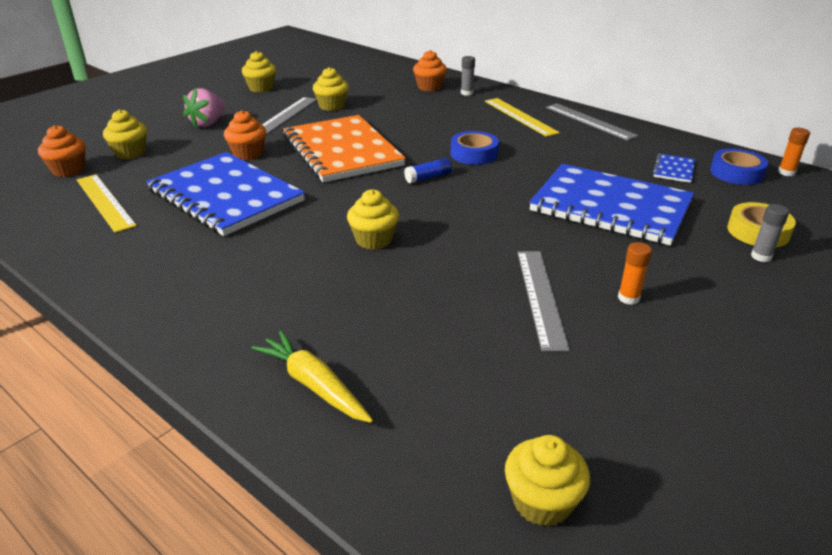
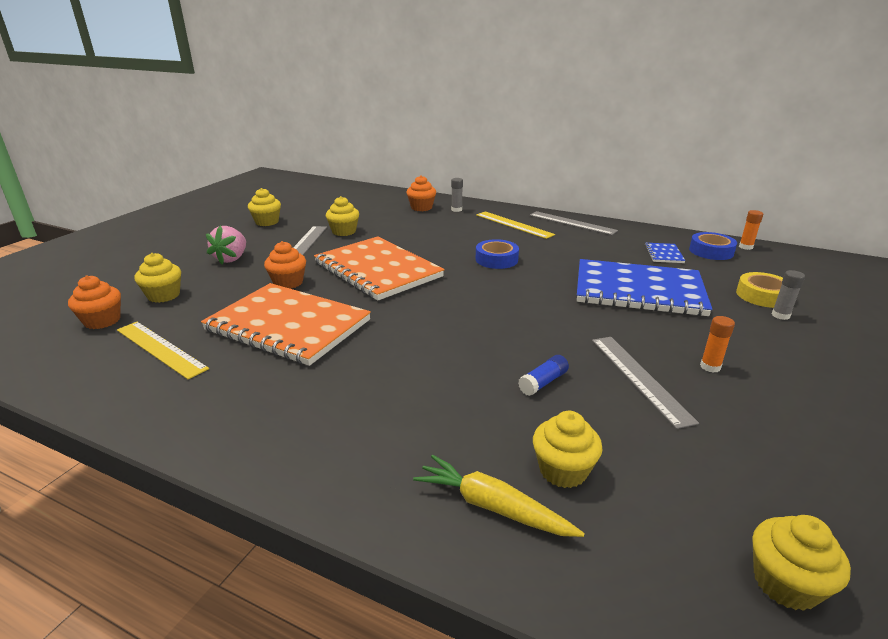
camera: 15 degrees left, 5 degrees down
(226, 196) = (288, 325): blue notebook -> orange notebook
(374, 240) = (458, 348): yellow cupcake -> yellow cupcake (563, 470)
(428, 178) = (470, 284): blue glue stick -> blue glue stick (543, 382)

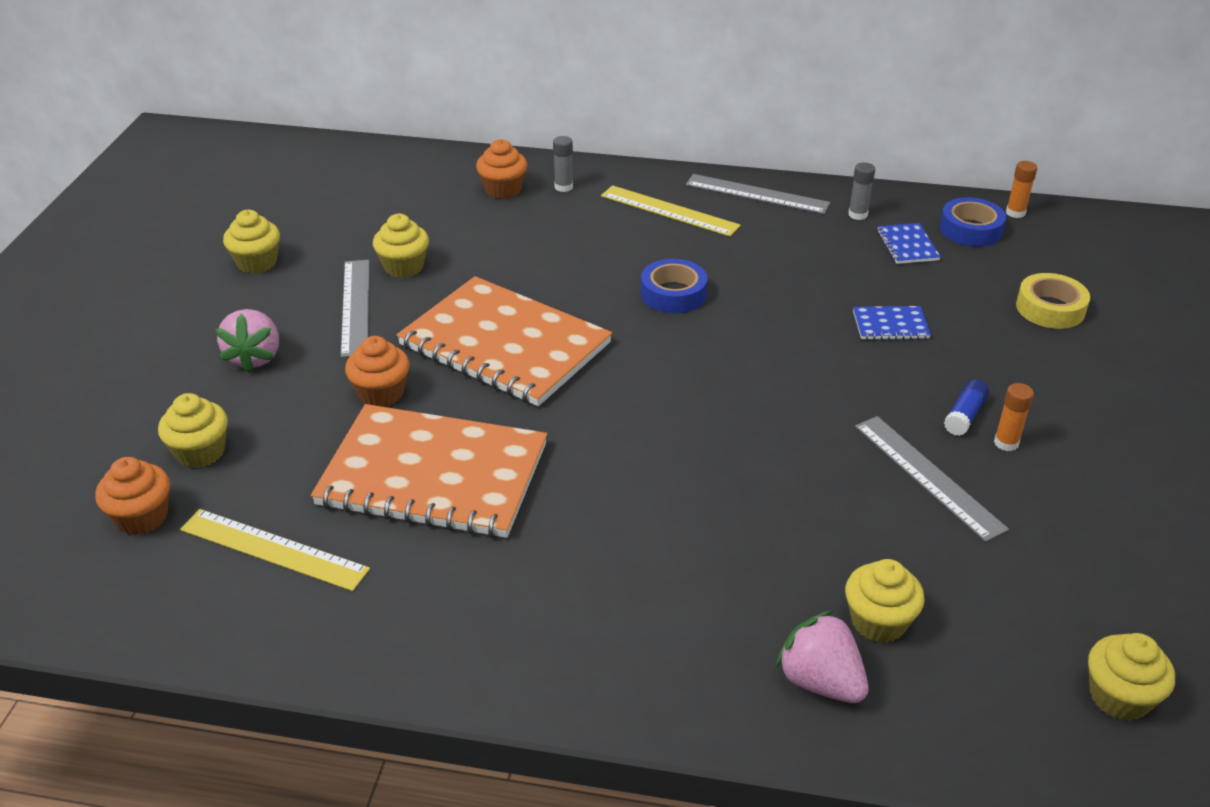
camera: 15 degrees left, 10 degrees up
(493, 507) = (820, 681): yellow carrot -> pink strawberry
(543, 382) = (816, 505): blue glue stick -> blue glue stick (964, 416)
(638, 290) = (890, 325): blue notebook -> blue notebook, size x0.40
(780, 315) = (1076, 341): grey glue stick -> grey glue stick (858, 215)

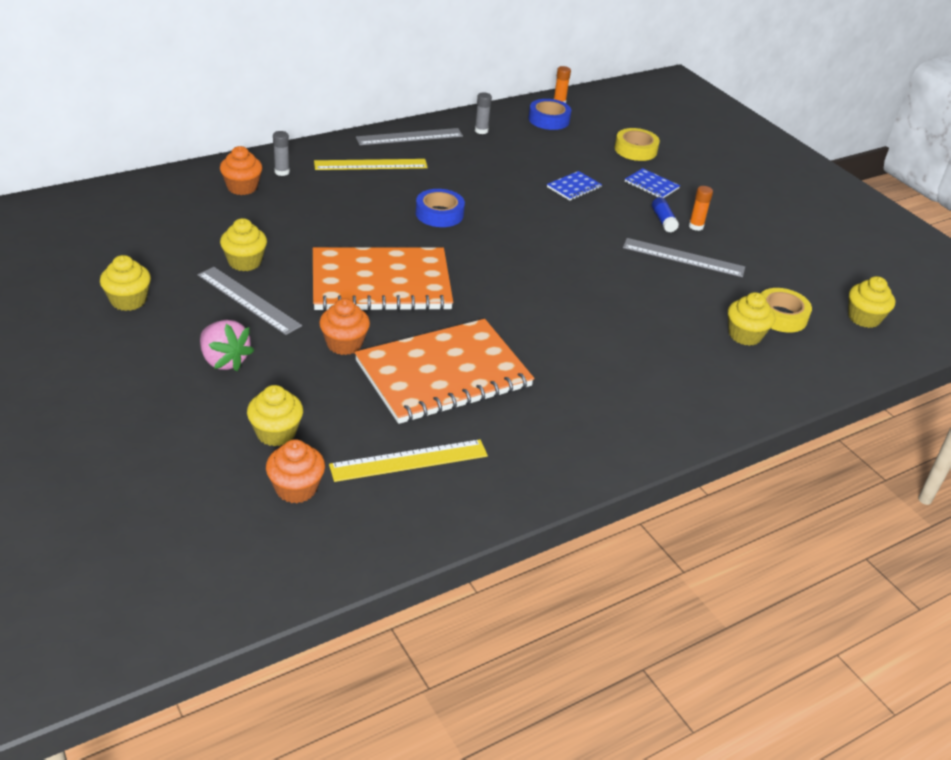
camera: 45 degrees left, 0 degrees up
(820, 681) = (755, 374): pink strawberry -> none
(907, 245) = (528, 140): blue notebook -> blue notebook (651, 185)
(974, 624) = (781, 316): none -> yellow tape

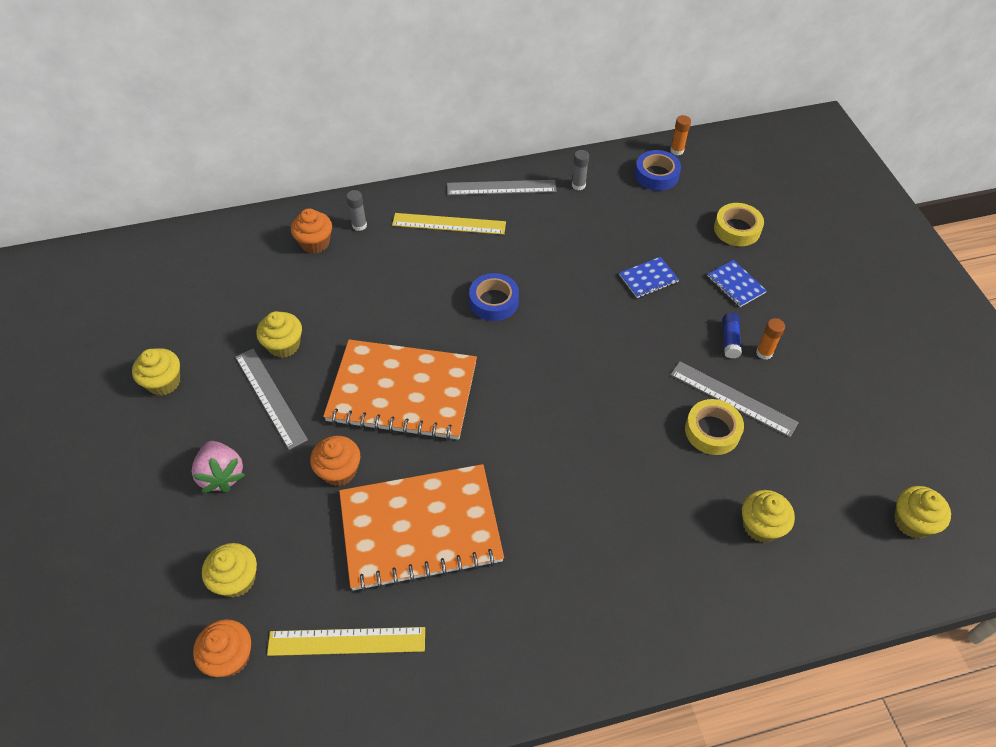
camera: 20 degrees right, 15 degrees up
(781, 316) = (813, 503): yellow tape -> yellow tape (712, 431)

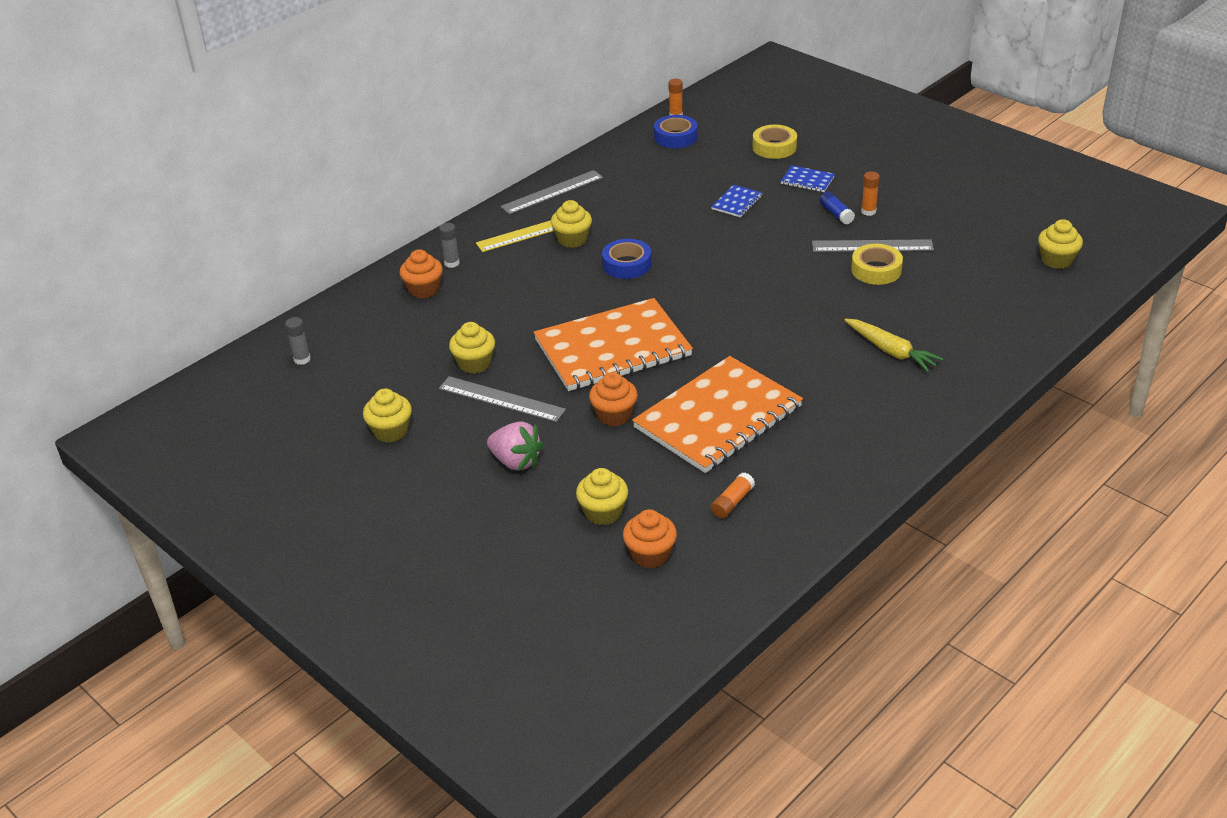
camera: 30 degrees left, 15 degrees down
(347, 641) = (732, 502): yellow ruler -> orange glue stick
(578, 185) = (617, 166): grey glue stick -> grey glue stick (302, 359)
(643, 543) = (890, 351): none -> yellow carrot
(761, 526) = (961, 306): yellow cupcake -> yellow cupcake (572, 239)

